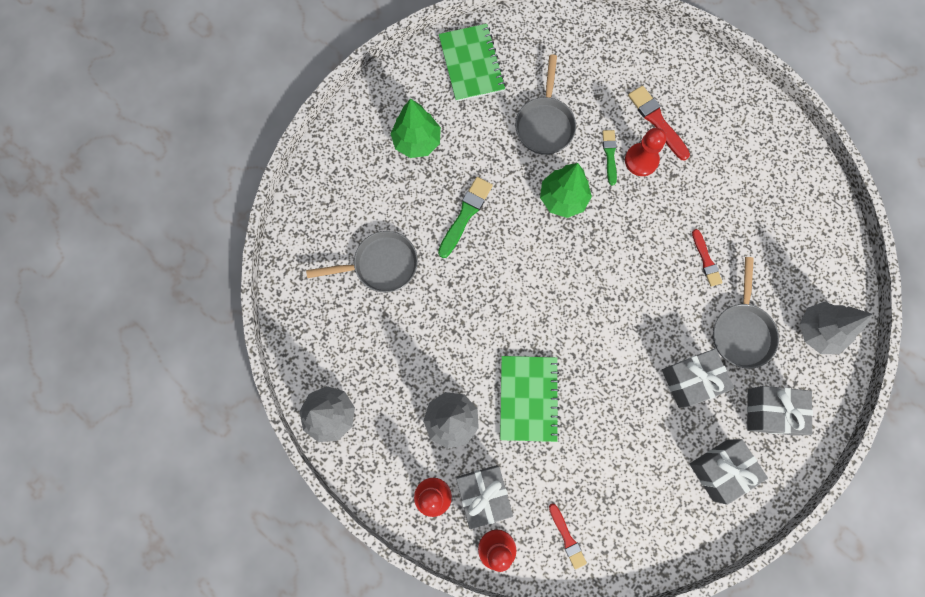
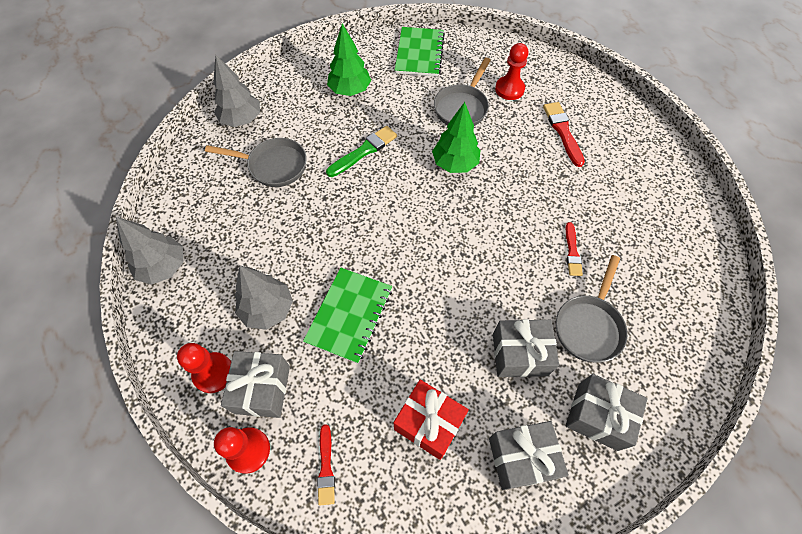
camera: 20 degrees right, 15 degrees down
(610, 155) = (510, 144): green brush -> none
(636, 469) = (429, 423): none -> red gift
(641, 160) = (537, 156): red pawn -> red pawn (509, 89)
(818, 331) = (673, 353): grey tree -> grey tree (241, 120)

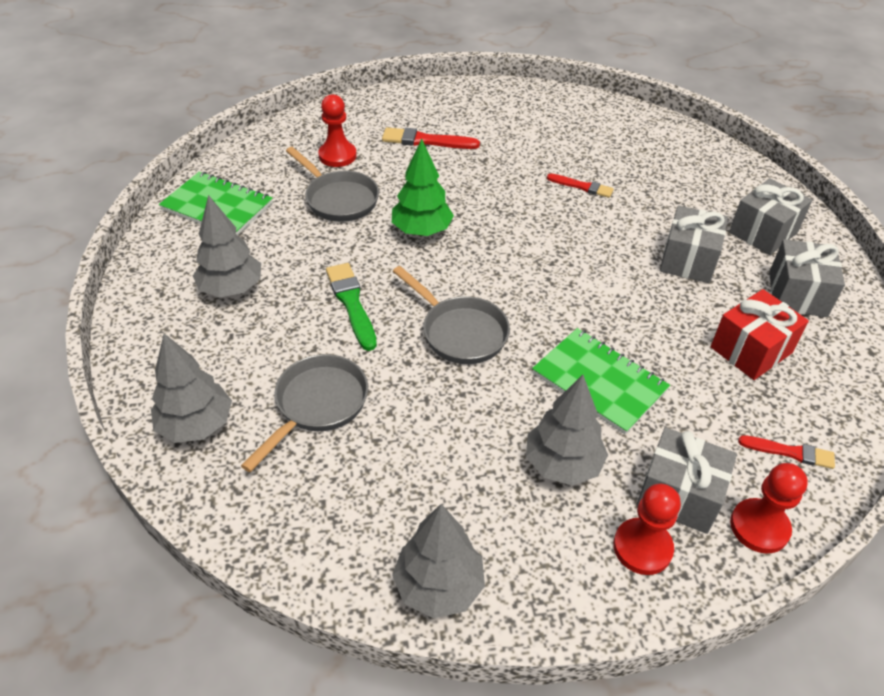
camera: 70 degrees left, 15 degrees down
(350, 90) = (231, 289): green tree -> grey tree
(589, 326) = (669, 205): grey pan -> grey pan (460, 332)

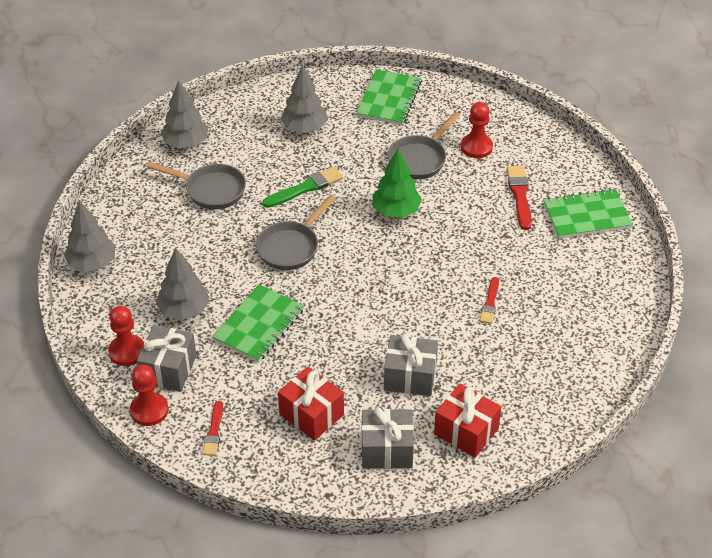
camera: 80 degrees right, 0 degrees up
(469, 107) = (587, 216): none -> green notebook
(763, 232) = (466, 431): grey gift -> red gift

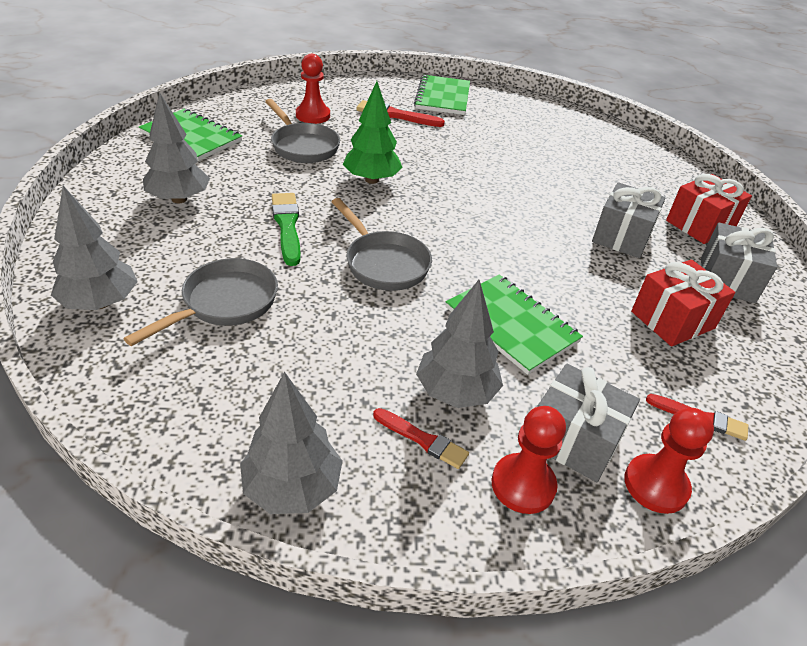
camera: 75 degrees left, 5 degrees down
(490, 303) = (531, 167): red brush -> red brush (422, 439)

